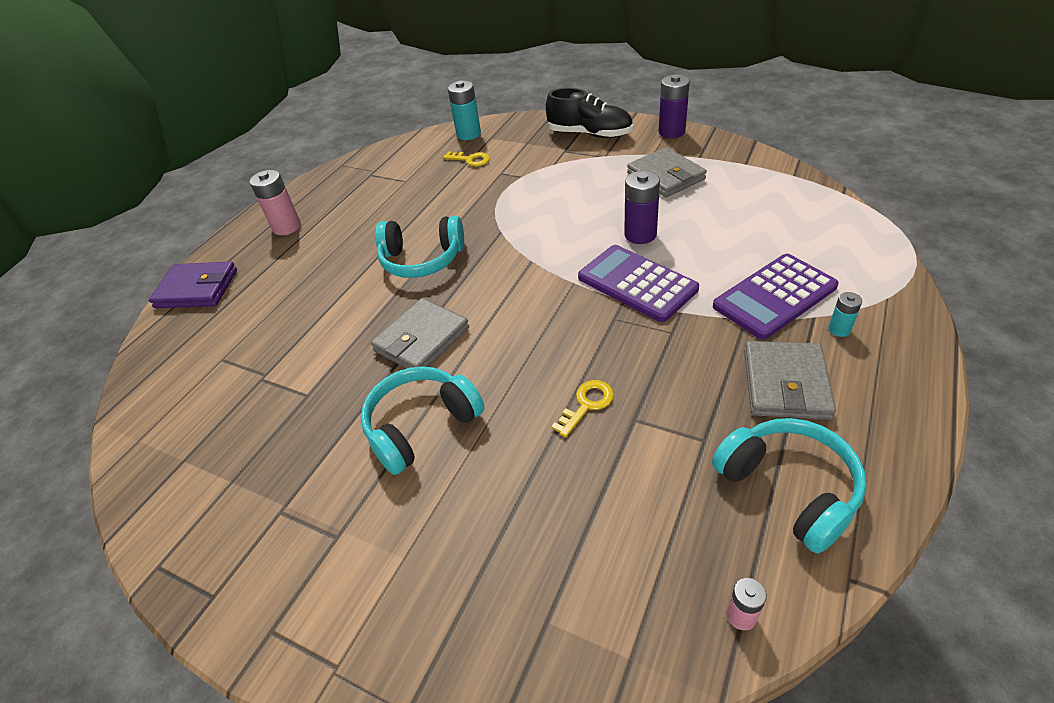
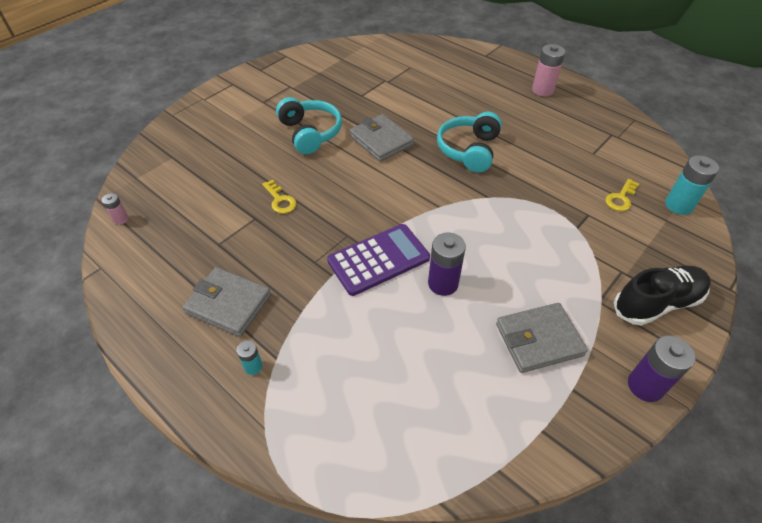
camera: 100 degrees right, 5 degrees up
(197, 289) = (483, 56): purple wallet -> none
(590, 134) = (656, 303): black shoe -> black shoe turned 150 degrees counterclockwise
(774, 296) = (313, 342): purple calculator -> none
(788, 488) = (161, 267): turquoise headphones -> none

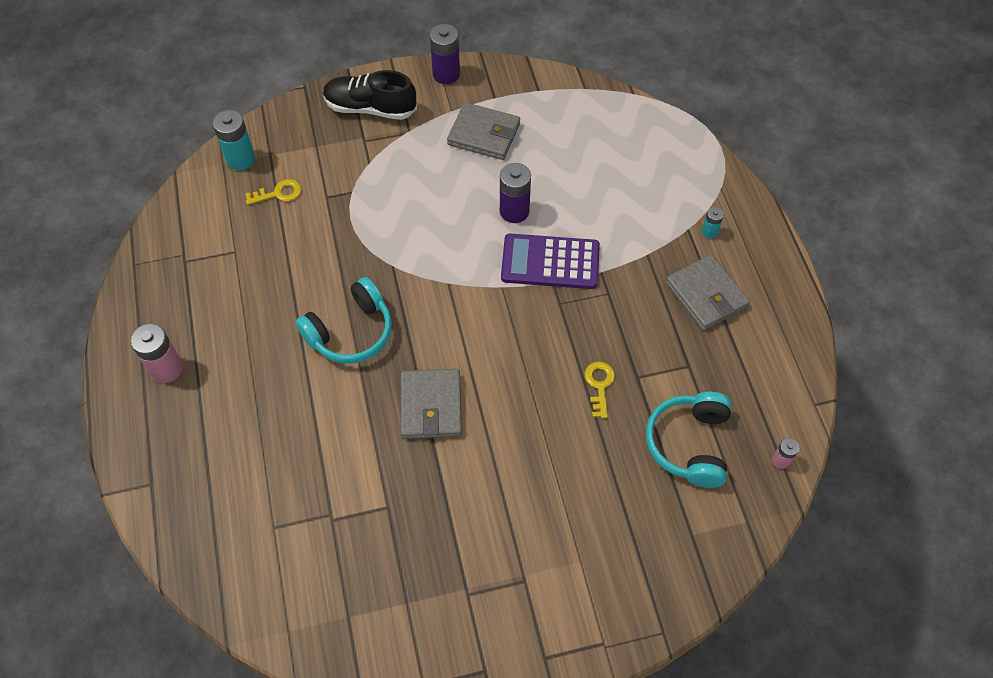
camera: 145 degrees left, 10 degrees up
(310, 133) = (503, 472): turquoise headphones -> turquoise headphones (689, 444)

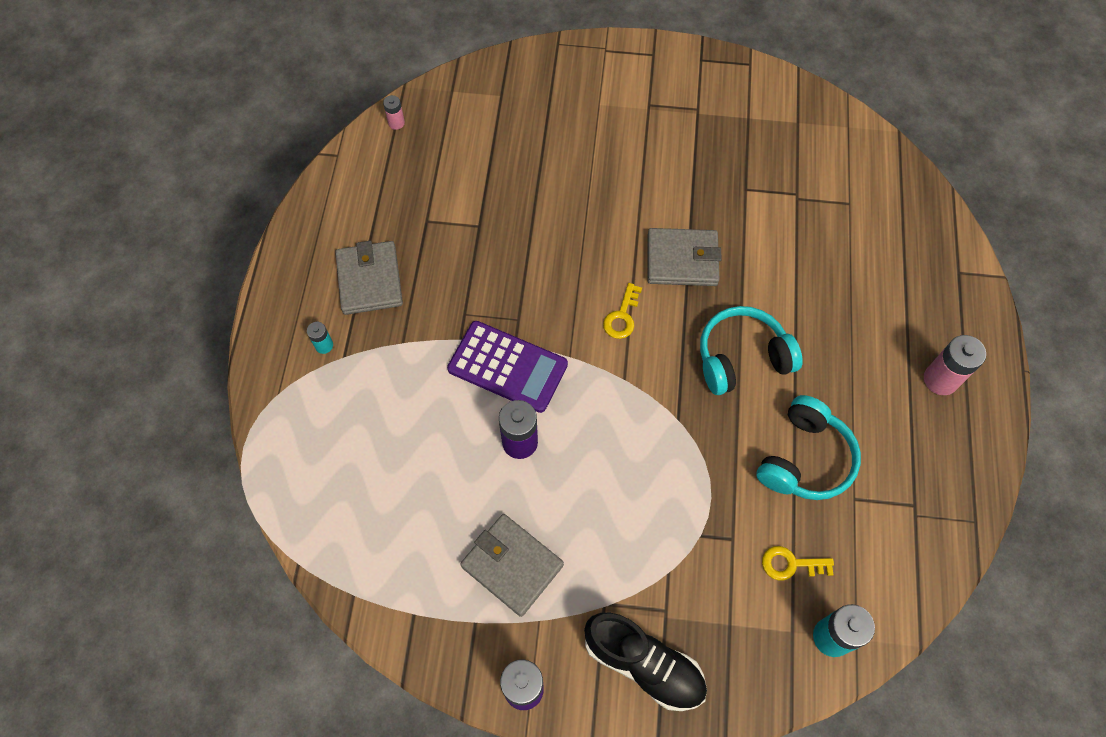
camera: 160 degrees left, 5 degrees up
(431, 406) = (682, 260): grey wallet -> grey wallet turned 75 degrees clockwise
(599, 385) = (518, 229): yellow key -> yellow key (622, 316)
(689, 444) = (464, 158): turquoise headphones -> turquoise headphones (804, 458)

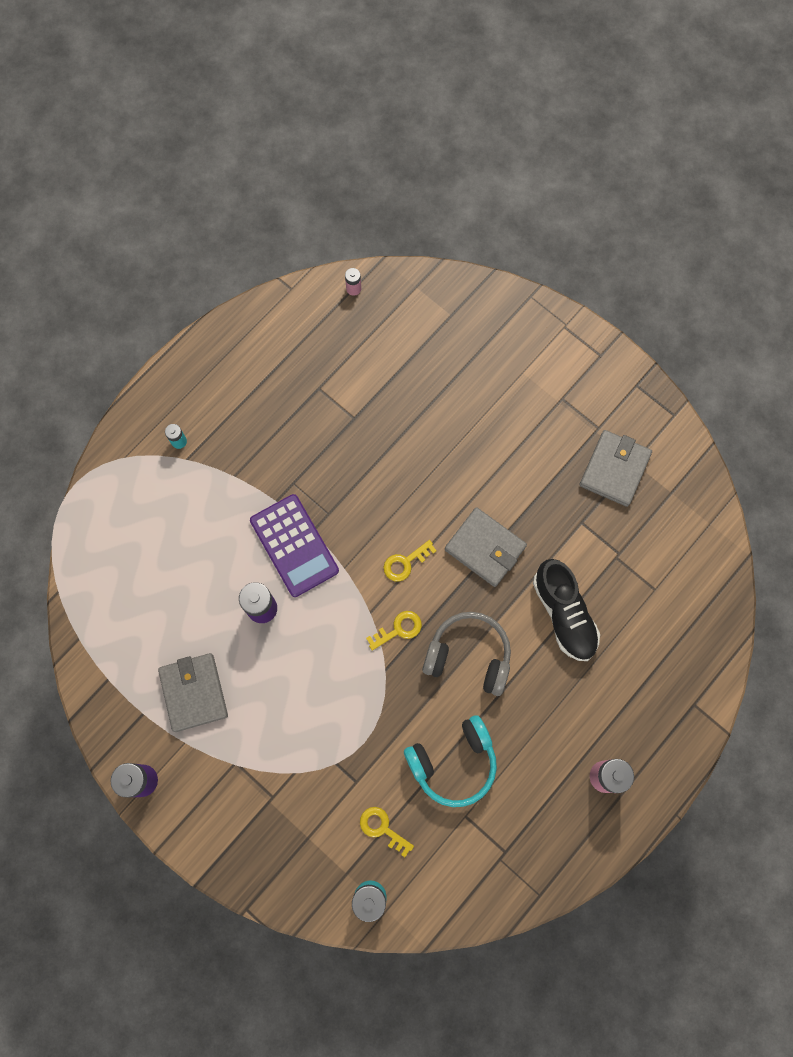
camera: 35 degrees right, 10 degrees up
(369, 280) = (244, 410): grey wallet -> grey wallet (614, 469)
(643, 664) = (230, 821): black shoe -> black shoe (564, 614)
(662, 376) = (398, 629): none -> yellow key
(742, 358) = (468, 656): turquoise headphones -> grey headphones

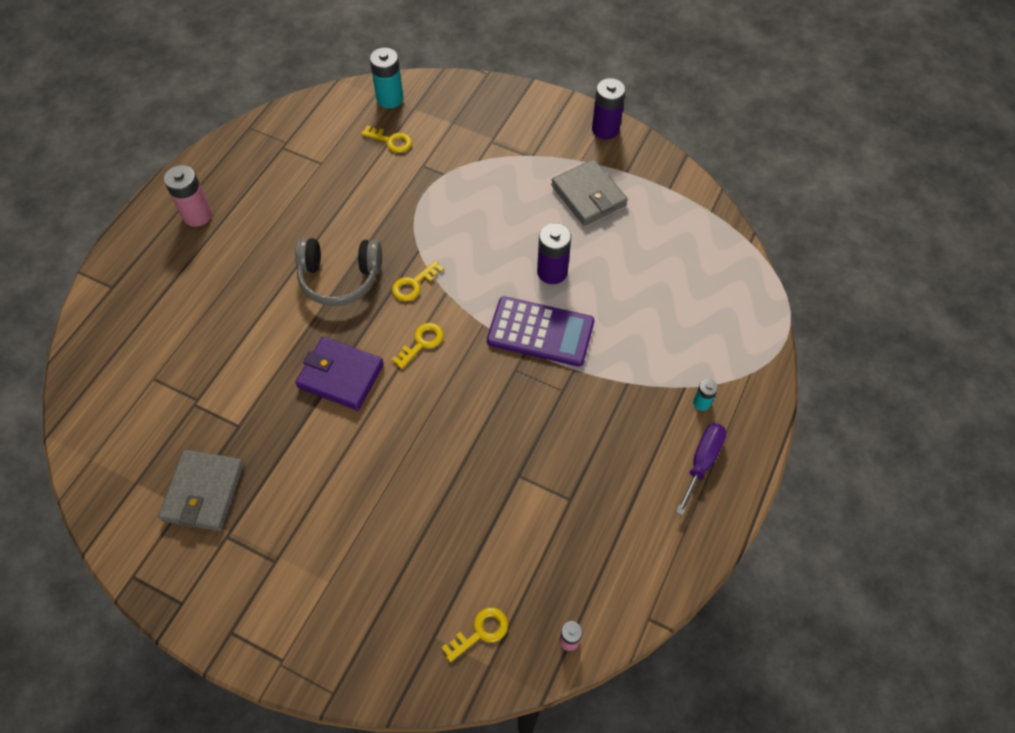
camera: 165 degrees right, 15 degrees down
(201, 391) = (702, 462): none -> purple screwdriver
(294, 545) = (540, 332): purple calculator -> purple calculator turned 150 degrees clockwise
(416, 310) = (480, 632): none -> yellow key
(453, 762) = (339, 196): turquoise headphones -> none
(485, 548) = (340, 376): grey wallet -> purple wallet
(564, 614) = (249, 334): black shoe -> none

